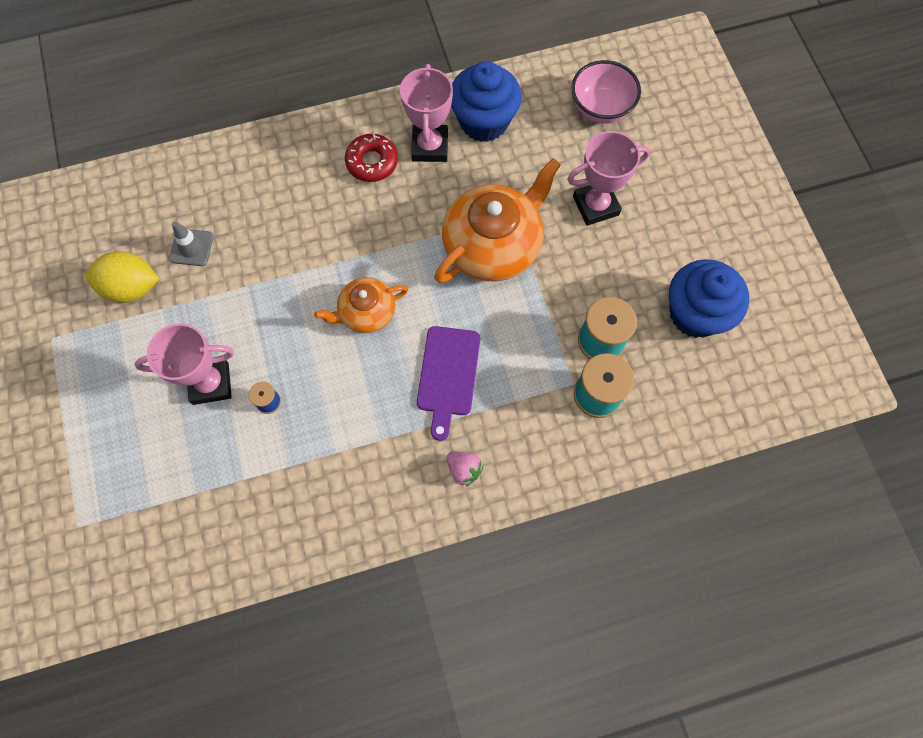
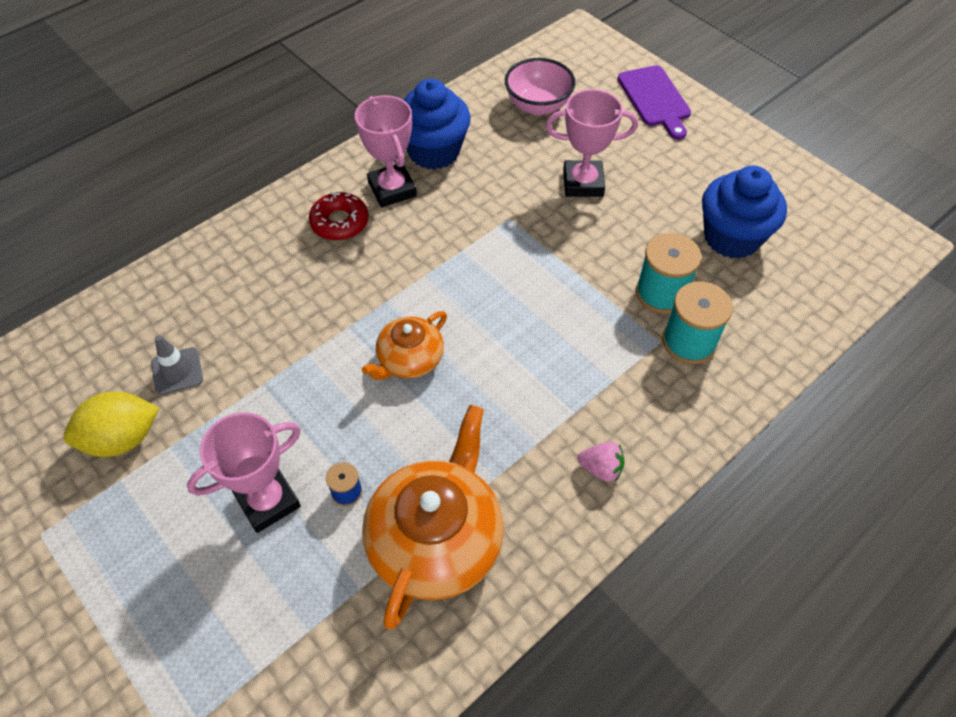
camera: 25 degrees left, 15 degrees down
(448, 375) = (530, 384): purple cutting board -> purple cutting board (655, 99)
(493, 244) = (505, 250): orange teapot -> orange teapot (436, 539)
(595, 206) = (583, 183): pink trophy -> pink trophy turned 45 degrees clockwise

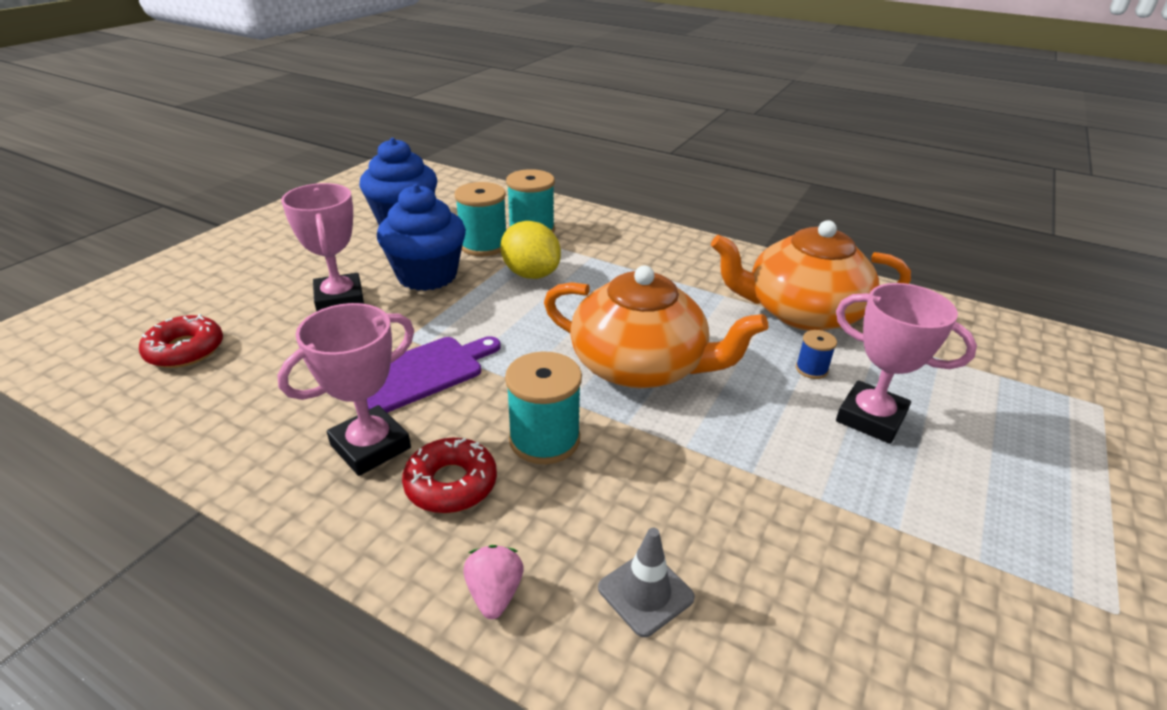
camera: 110 degrees left, 20 degrees down
(122, 439) = (936, 587): yellow lemon -> yellow lemon (531, 274)
(177, 371) = (801, 572): grey traffic cone -> grey traffic cone (645, 593)
(355, 275) = (544, 439): none -> turquoise spool
(409, 359) = (640, 366): orange teapot -> orange teapot, size x1.77
(434, 151) = (282, 424): blue cupcake -> blue cupcake (427, 275)
(538, 106) = (185, 350): pink bowl -> red donut
(601, 469) = (675, 253): pink strawberry -> pink strawberry (494, 594)
(655, 99) = (188, 272): purple cutting board -> purple cutting board (422, 373)

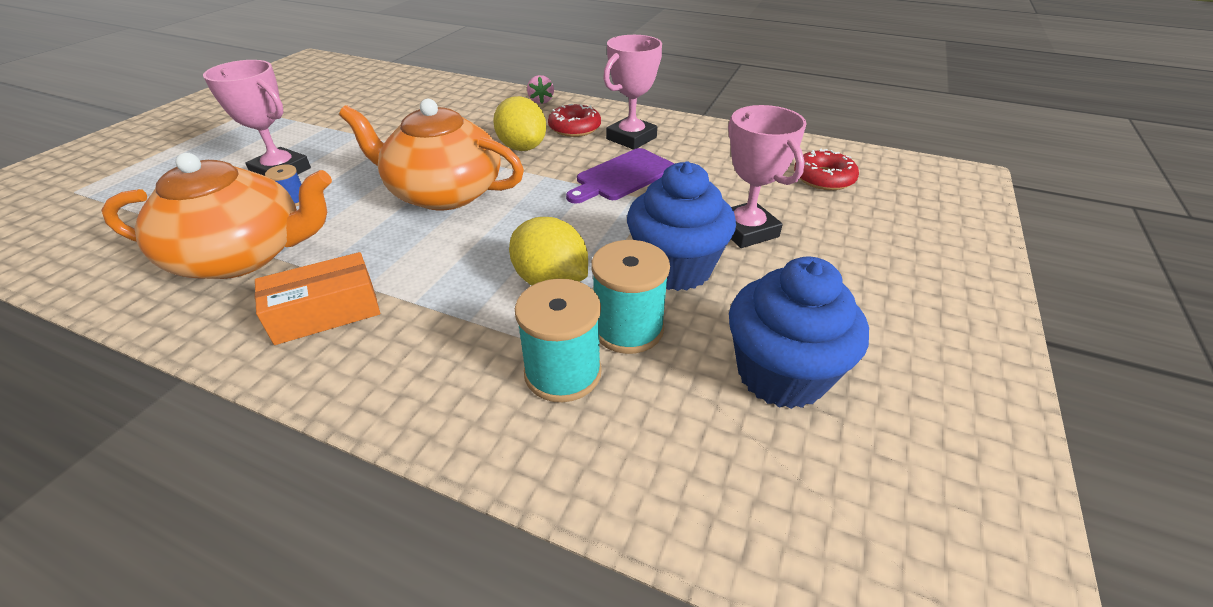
camera: 175 degrees right, 5 degrees up
(544, 439) = (522, 147): turquoise spool -> yellow lemon
(645, 593) = (472, 104): grey traffic cone -> none
(696, 268) = (326, 312): none -> orange box

